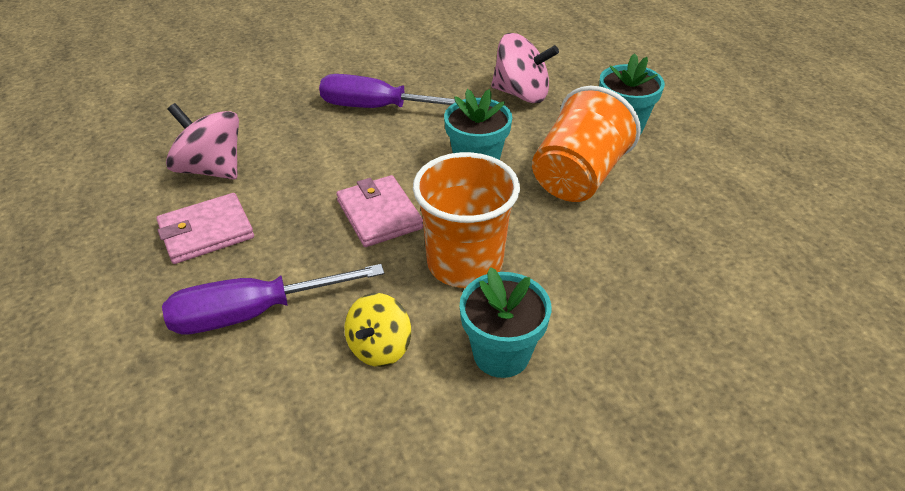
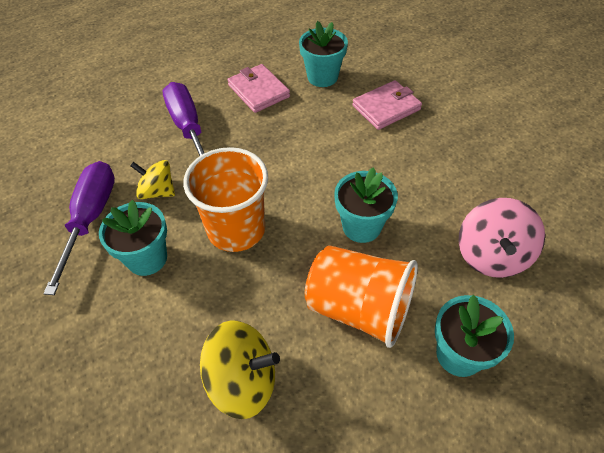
camera: 85 degrees right, 10 degrees up
(211, 169) = (322, 77): pink spinning top -> turquoise flower pot
(378, 108) = (427, 149): purple screwdriver -> purple screwdriver (91, 218)
(379, 214) = (286, 172): pink wallet -> pink wallet (386, 108)
(665, 263) = (243, 381): none -> yellow spinning top

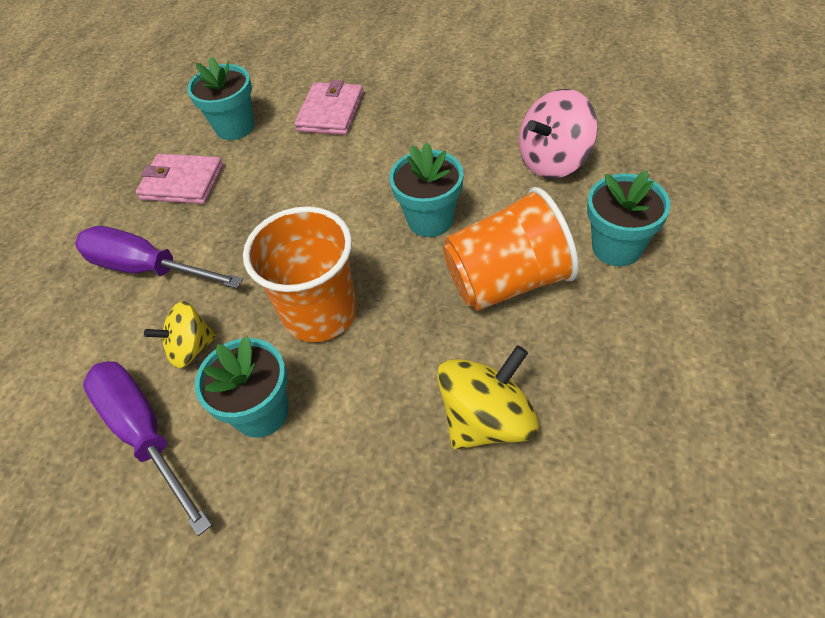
camera: 40 degrees left, 0 degrees up
(491, 255) = (553, 161): pink spinning top -> pink spinning top turned 90 degrees clockwise

